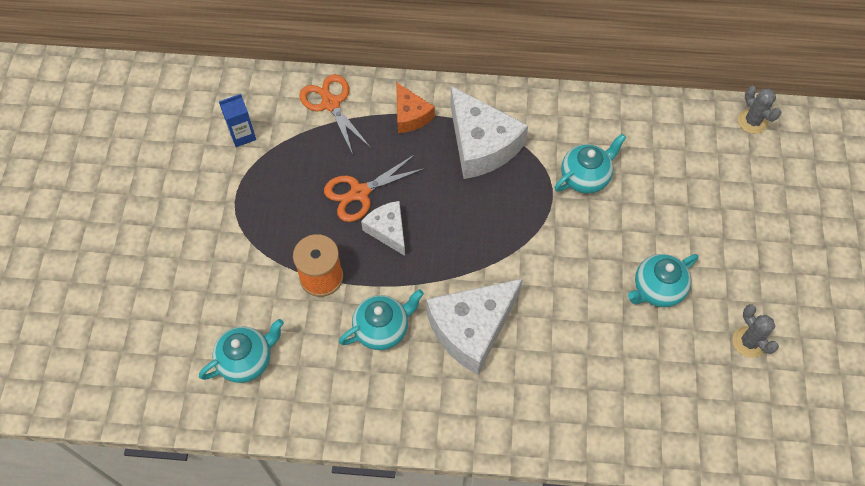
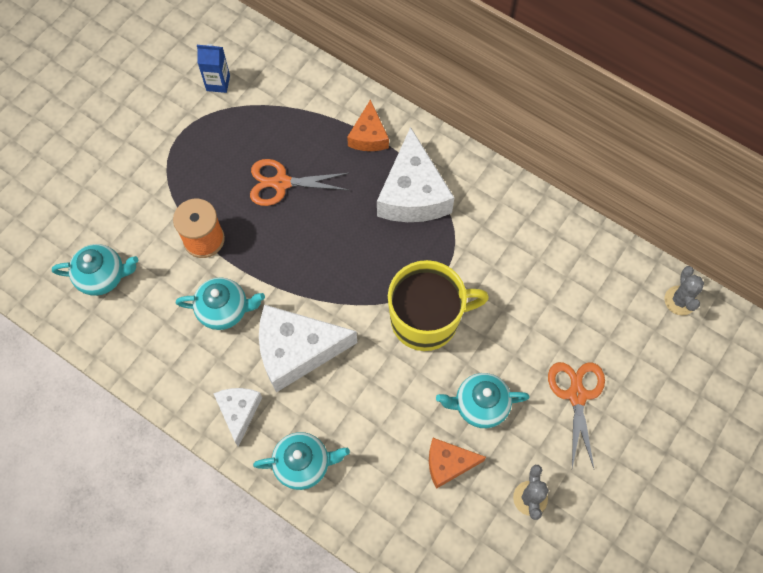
camera: 30 degrees right, 5 degrees up
(331, 103) = (308, 91): orange scissors -> orange scissors (577, 395)
(388, 230) = (283, 228): white cheese -> white cheese (239, 412)
(564, 242) = (426, 319): none -> yellow mug
(585, 177) = (485, 271): turquoise teapot -> turquoise teapot (303, 464)
(665, 351) = (448, 463): none -> orange cheese

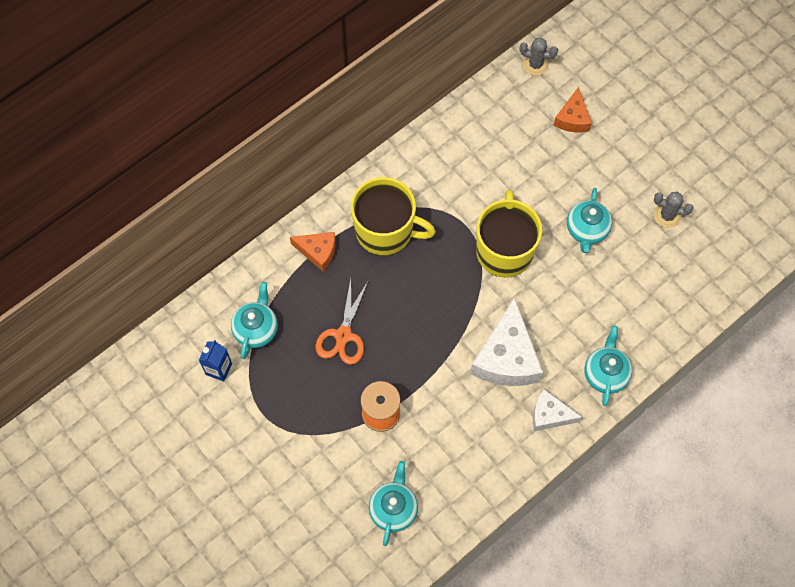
camera: 75 degrees left, 0 degrees up
(224, 310) = (454, 409): turquoise teapot -> turquoise teapot (256, 329)
(412, 193) = (386, 231): white cheese -> yellow mug
(448, 463) = (628, 266): orange cheese -> orange cheese (572, 118)
(577, 395) = (594, 159): orange scissors -> none

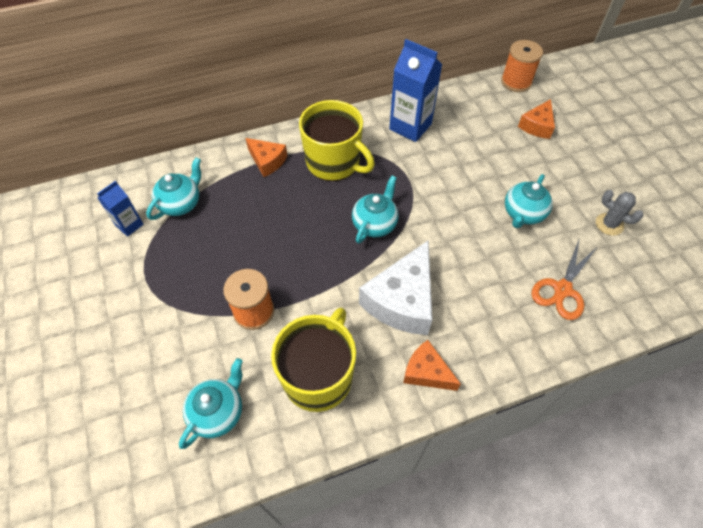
camera: 20 degrees right, 10 degrees down
(343, 335) = (254, 232): orange scissors -> orange scissors (562, 289)
(445, 161) = (410, 126): none -> blue carton
(504, 250) = (436, 207): yellow mug -> yellow mug (318, 376)
(535, 65) = (516, 82): grey cactus -> orange spool
(550, 415) = (426, 372): white cheese -> orange cheese
(605, 374) = (502, 350): turquoise teapot -> turquoise teapot (375, 224)

